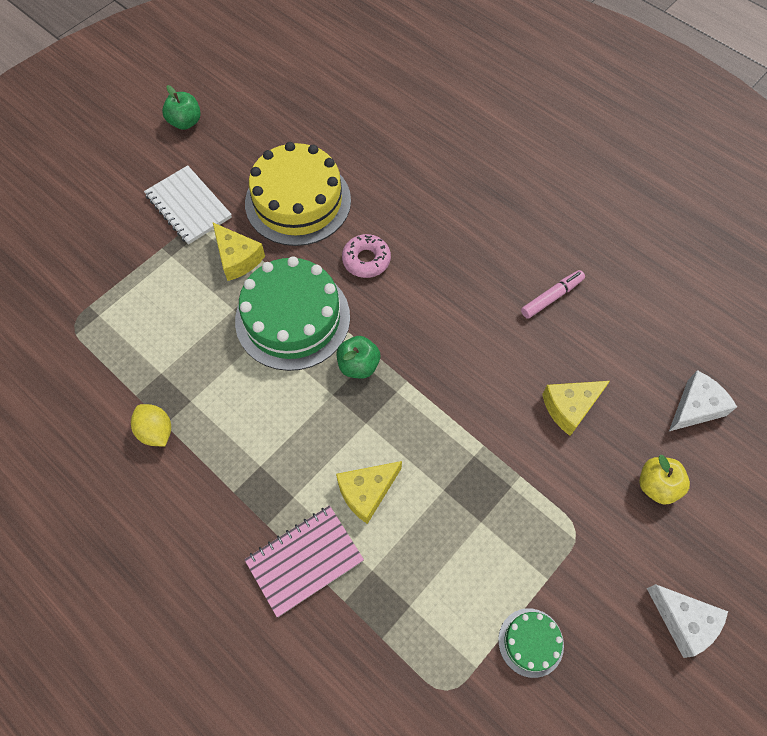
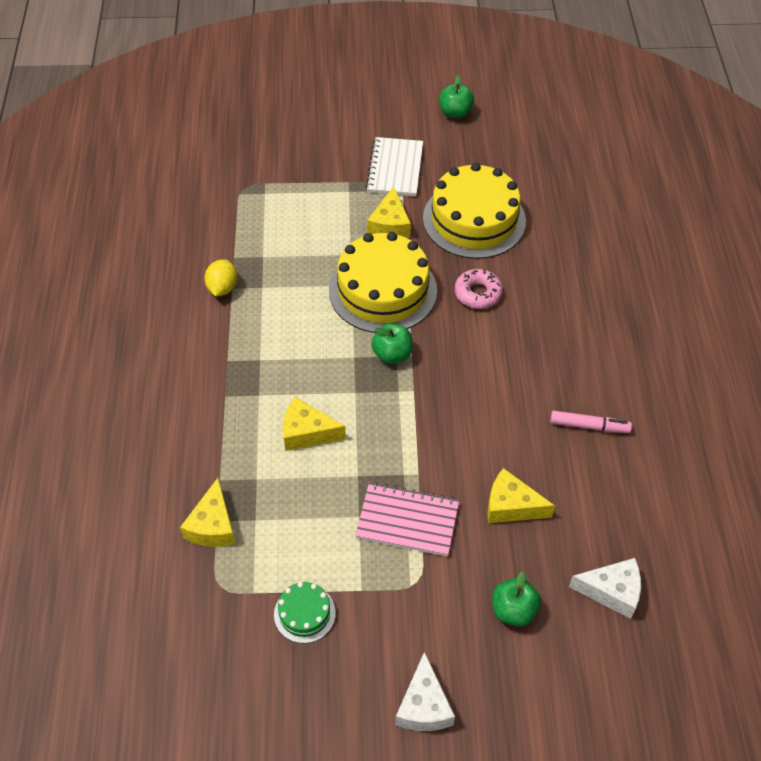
camera: 45 degrees right, 10 degrees down
(292, 318) = (382, 290): green cake -> yellow cake
(304, 560) = (223, 436): pink notebook -> pink notebook (407, 520)
(382, 646) = (212, 525): none -> yellow cheese
(656, 485) = (513, 610): yellow apple -> green apple

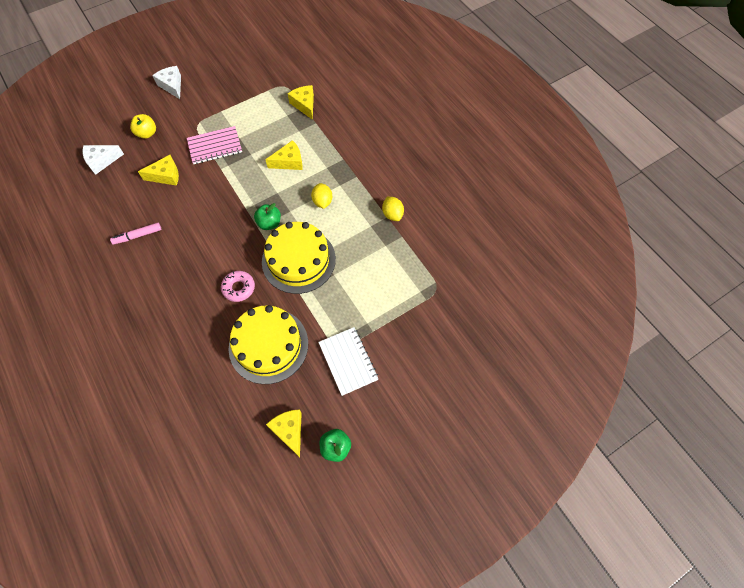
camera: 150 degrees right, 10 degrees up
(300, 349) = (322, 201): none -> yellow lemon
(304, 613) = (240, 93): green cake -> none
(390, 225) = (322, 310): yellow cheese -> yellow cheese (289, 431)
(513, 610) = (147, 133): green apple -> yellow apple

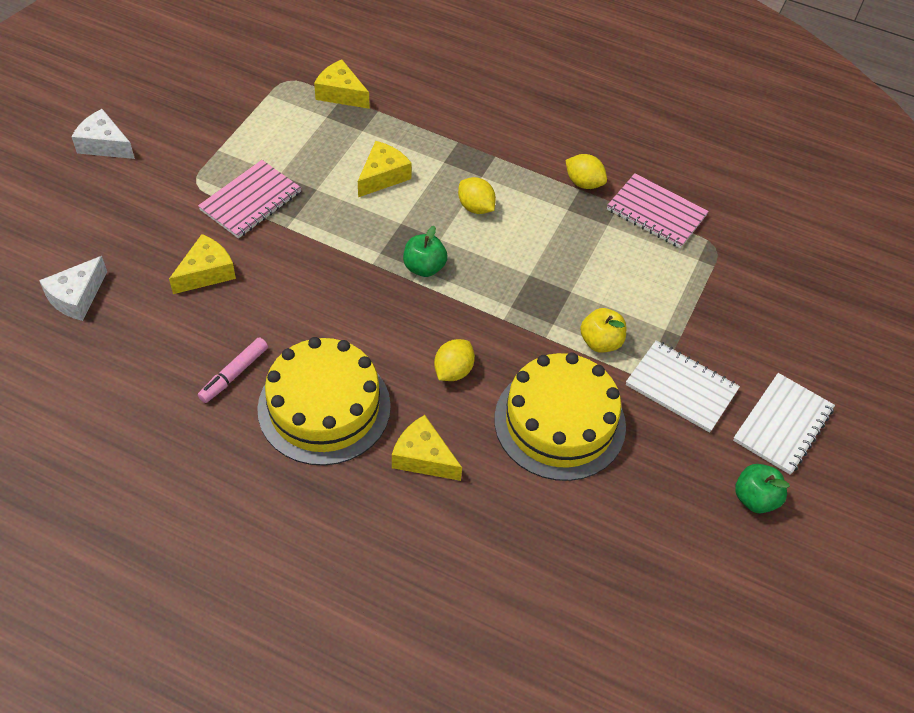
camera: 35 degrees left, 10 degrees down
(147, 133) = (121, 227): yellow apple -> yellow apple (600, 342)
(238, 288) = (453, 371): pink donut -> yellow lemon
(289, 431) = (680, 512): yellow cheese -> yellow cheese (423, 457)
(298, 260) = (507, 295): yellow cake -> yellow cake (324, 407)
(387, 414) = (783, 425): none -> white notebook
(419, 251) = (656, 213): none -> pink notebook

